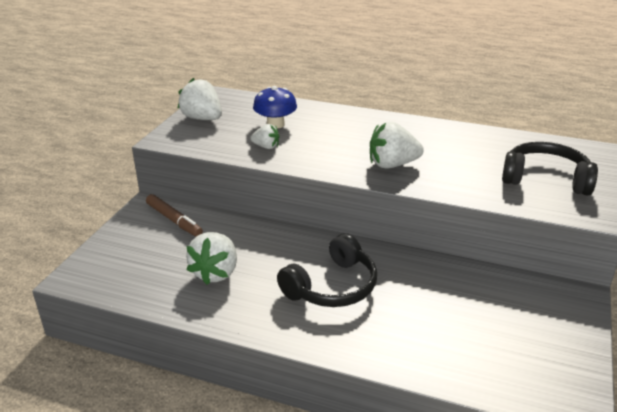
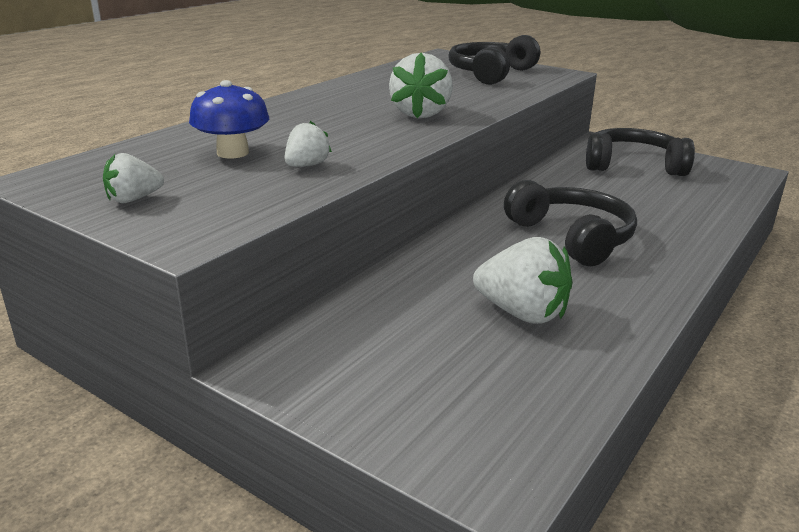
camera: 75 degrees left, 5 degrees down
(174, 220) = (342, 340): brown marker -> none
(202, 119) = (134, 199): white strawberry -> white strawberry, size x0.57
(521, 317) = (633, 165): none -> black headphones

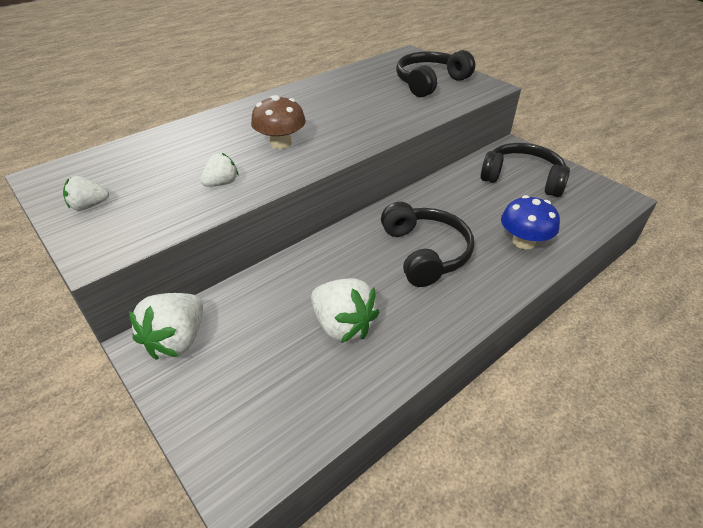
camera: 15 degrees right, 15 degrees up
(233, 153) = (181, 162): blue mushroom -> blue mushroom (523, 242)
(353, 129) = (280, 143): none -> brown mushroom
(421, 114) = (342, 130): white strawberry -> white strawberry (177, 340)

